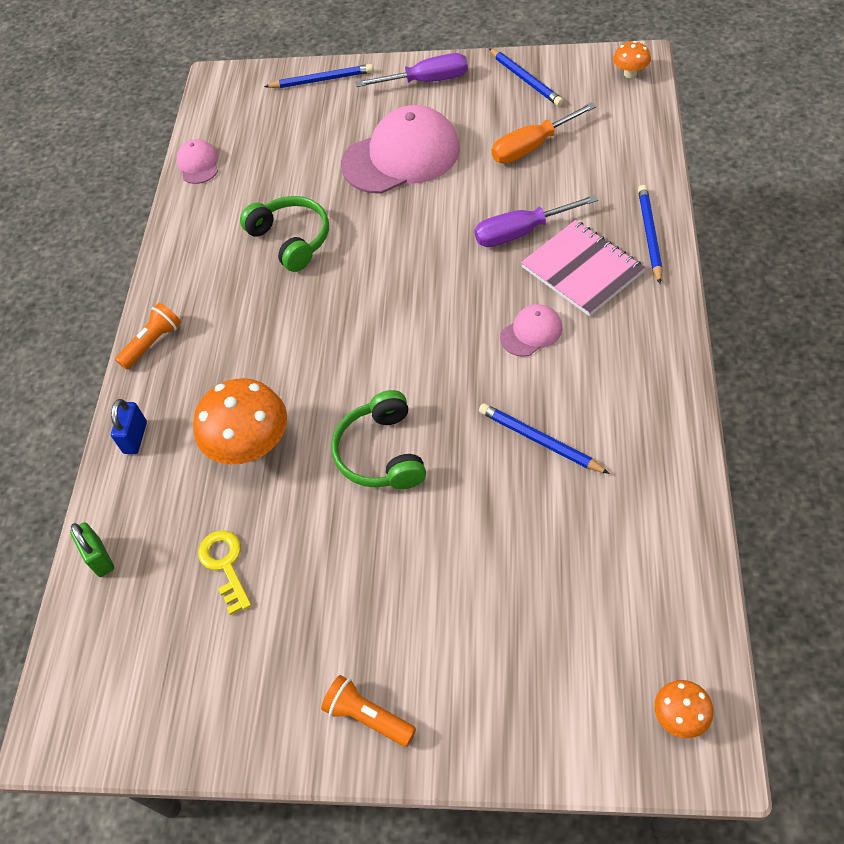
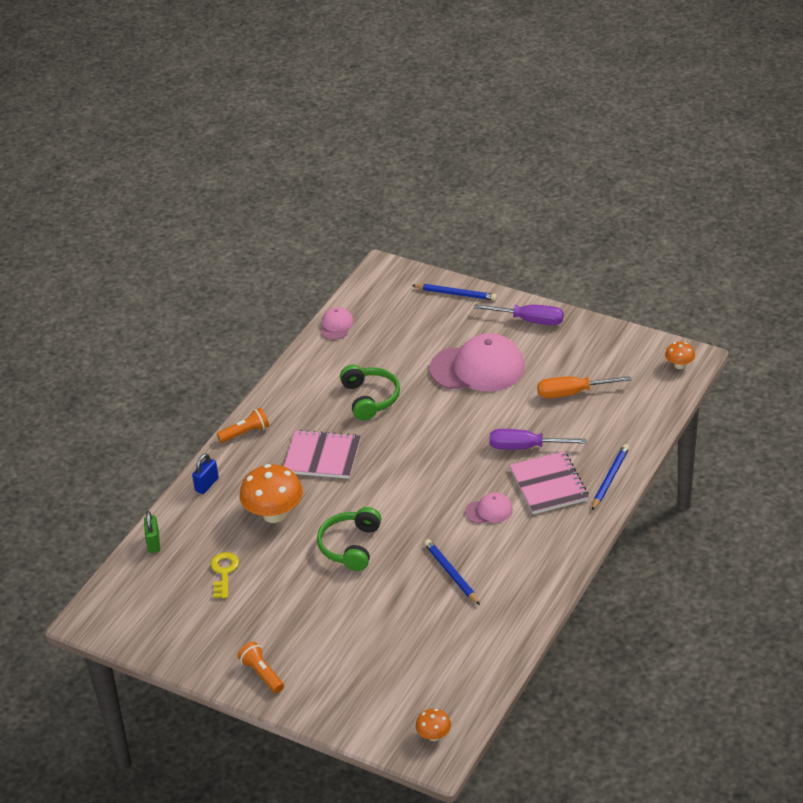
camera: 20 degrees right, 15 degrees down
(272, 338) = (322, 456): none -> pink notebook
(525, 79) = (601, 344): blue pencil -> none

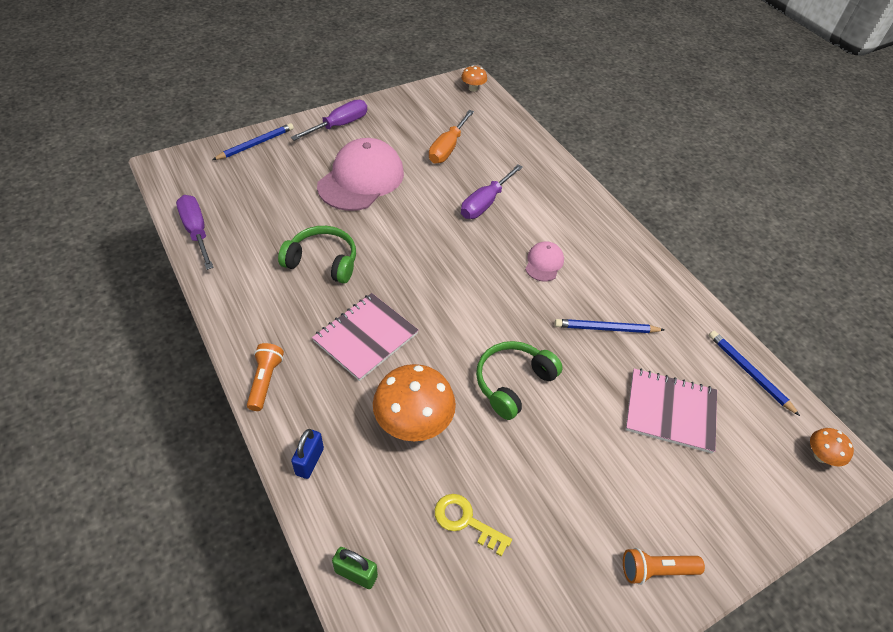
camera: 65 degrees left, 10 degrees up
(207, 485) = (309, 461): blue padlock -> blue padlock turned 45 degrees clockwise
(336, 325) = (196, 232): pink cap -> purple screwdriver
(351, 546) = (513, 383): green headphones -> green headphones turned 90 degrees clockwise
(549, 485) = (542, 213): pink notebook -> pink notebook (670, 411)
(610, 478) = (564, 179): blue pencil -> blue pencil (749, 373)

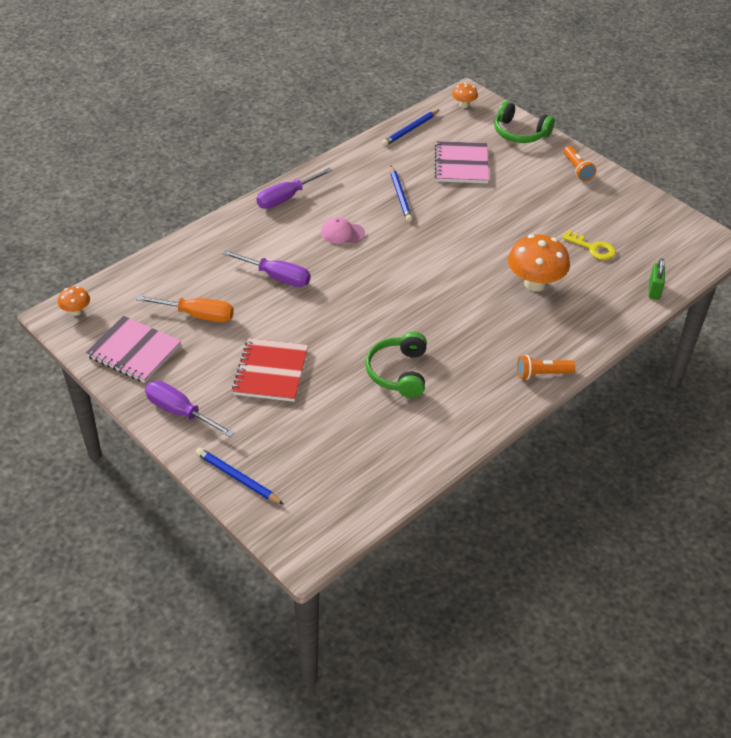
camera: 100 degrees left, 5 degrees down
(196, 232) = (398, 480): purple screwdriver -> purple screwdriver (286, 198)
(309, 461) = (594, 330): blue padlock -> none
(361, 179) = (271, 372): pink cap -> red notebook
(365, 337) = (471, 325): pink notebook -> pink notebook (134, 351)
(466, 521) = (592, 248): yellow key -> yellow key turned 75 degrees counterclockwise
(513, 383) = (474, 238): green headphones -> green headphones (520, 133)

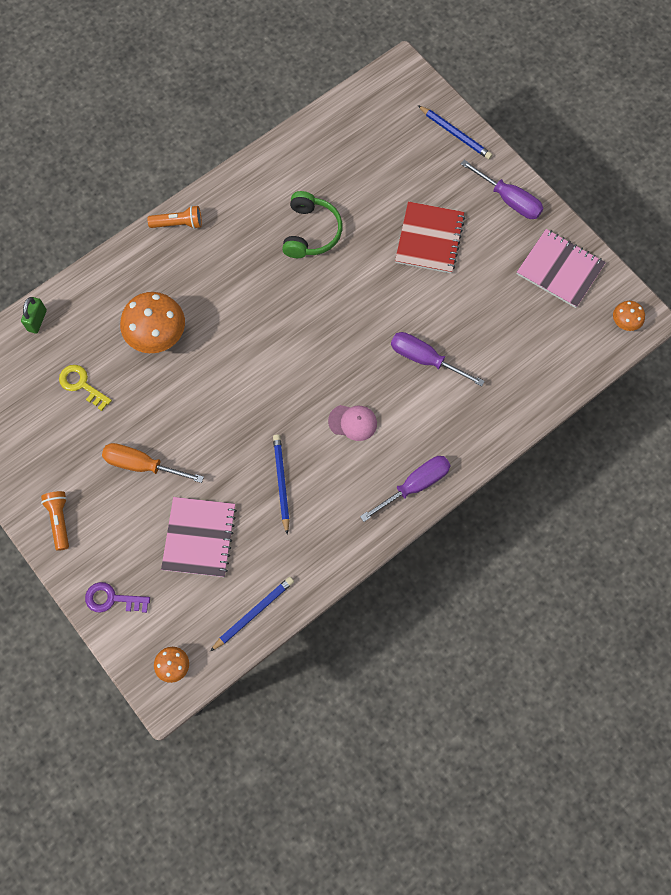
camera: 175 degrees left, 25 degrees up
(197, 315) = (503, 311): orange screwdriver -> orange screwdriver (142, 465)
(520, 133) = (112, 599): green headphones -> purple key

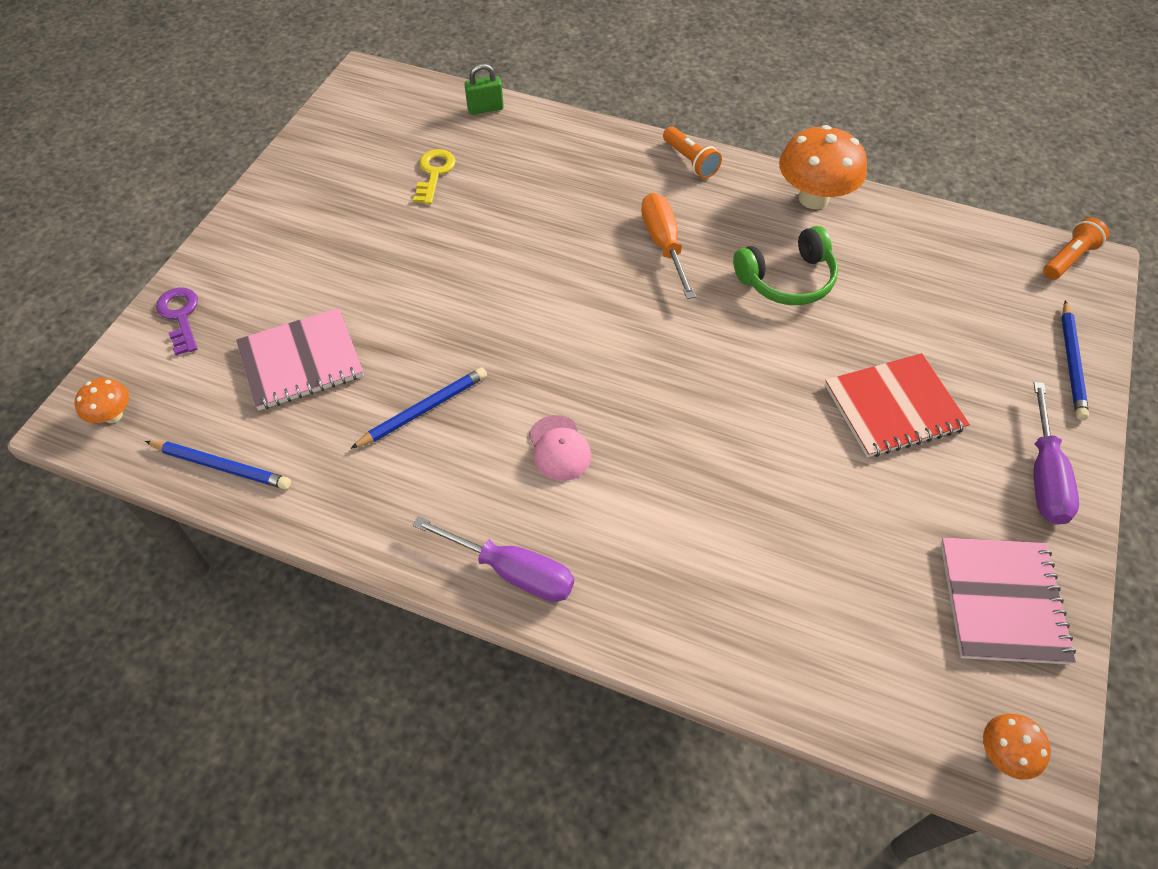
camera: 60 degrees right, 15 degrees down
(59, 520) = (258, 228): orange flashlight -> orange flashlight (1068, 259)
(142, 465) = (367, 266): orange screwdriver -> orange screwdriver (664, 245)
(157, 336) = (538, 206): orange mushroom -> orange mushroom (813, 198)
(425, 359) = (713, 490): purple screwdriver -> none

